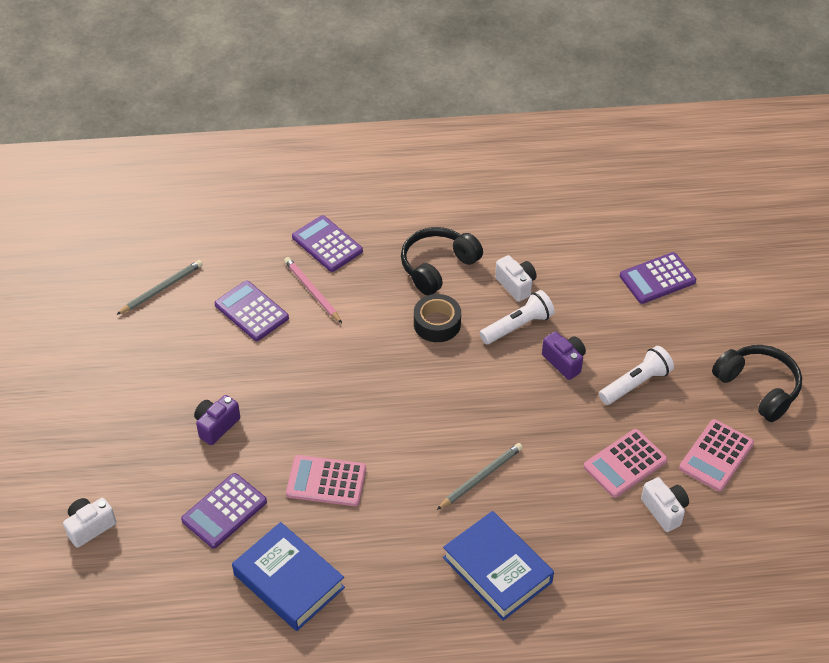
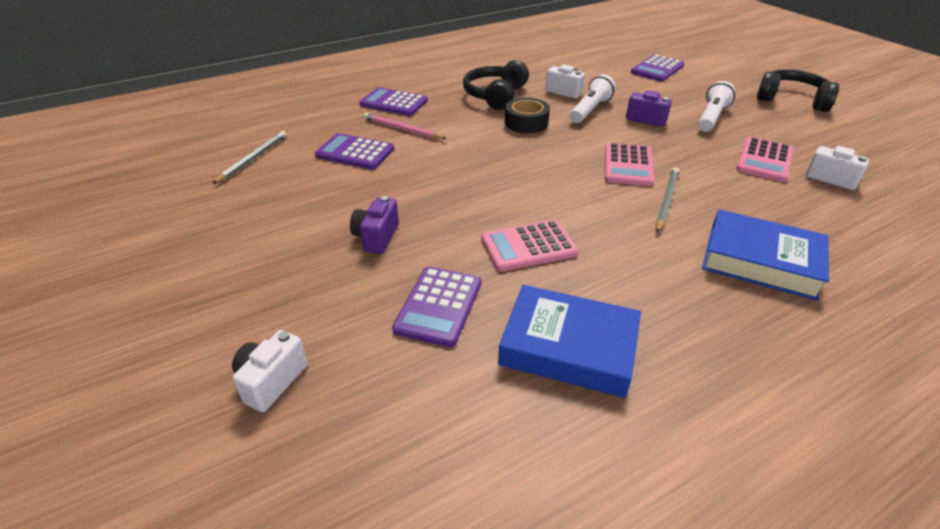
camera: 25 degrees left, 10 degrees down
(716, 456) = (818, 138): pink calculator -> pink calculator (628, 165)

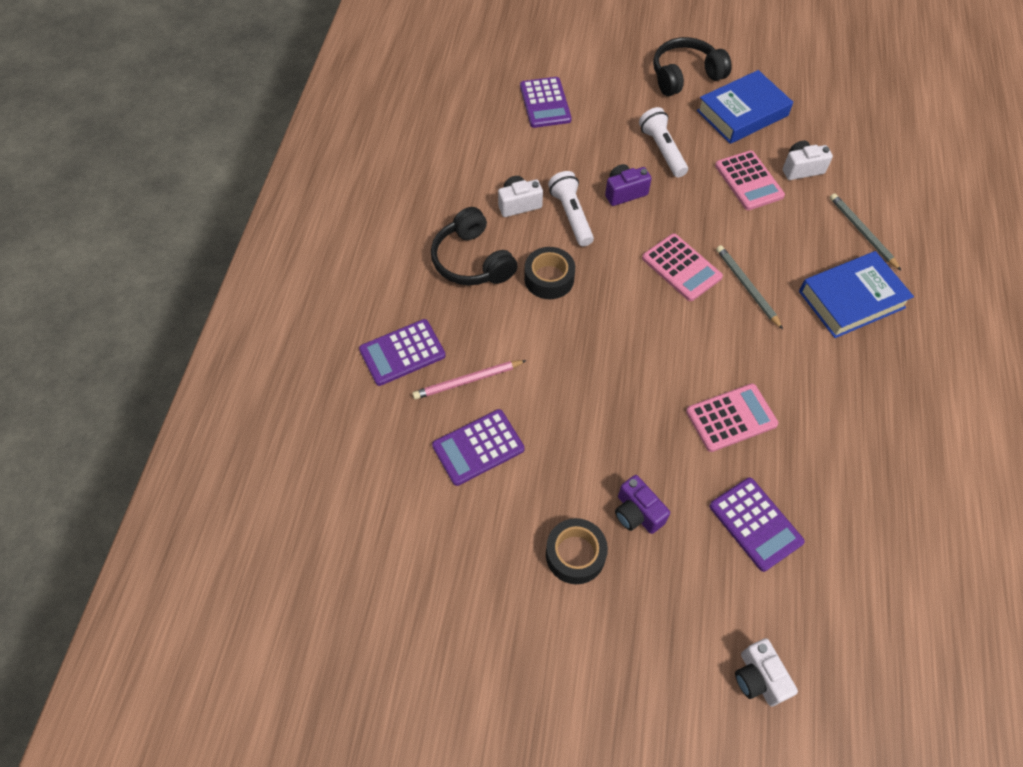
camera: 50 degrees left, 20 degrees up
(253, 159) = (409, 542): grey pencil -> grey pencil (862, 232)
(307, 224) = (575, 554): none -> black tape
(528, 246) = (731, 418): pink calculator -> pink calculator turned 135 degrees counterclockwise
(568, 347) = (850, 476): blue book -> blue book (742, 113)

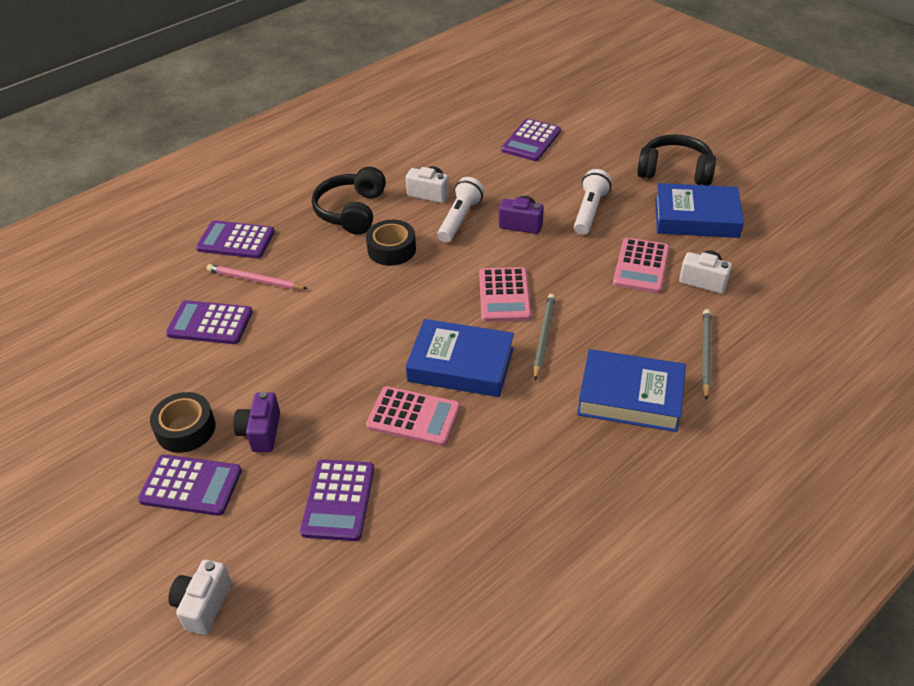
camera: 40 degrees right, 15 degrees down
(638, 597) = (191, 486): none -> purple calculator
(716, 350) = (461, 365): none -> blue book

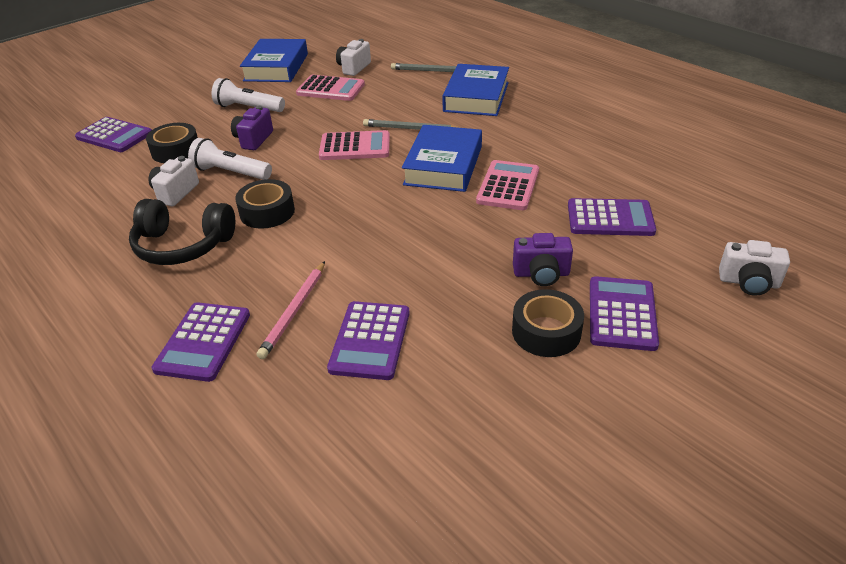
camera: 90 degrees left, 5 degrees down
(502, 180) = (176, 150): none -> black tape
(675, 171) = (209, 72): black headphones -> none

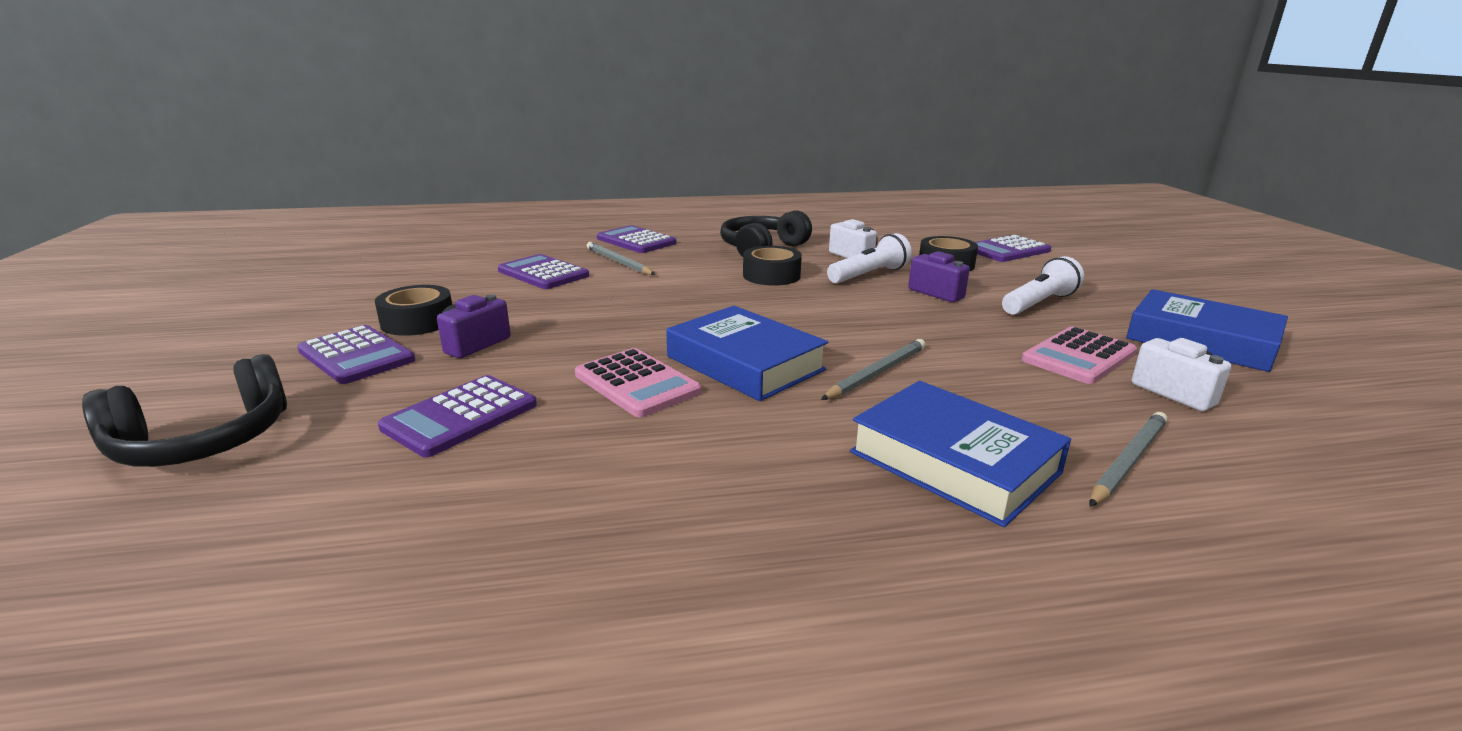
camera: 120 degrees right, 15 degrees down
(294, 311) = (618, 262): pink pencil -> grey pencil
(355, 147) = (861, 331): pink calculator -> none
(749, 282) = (203, 441): white camera -> black headphones

